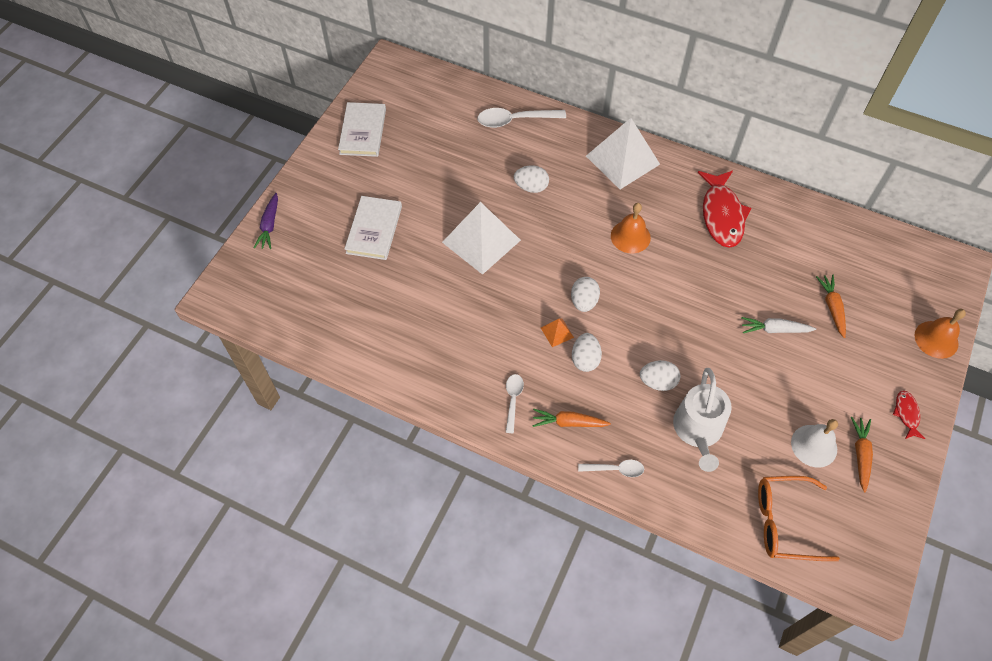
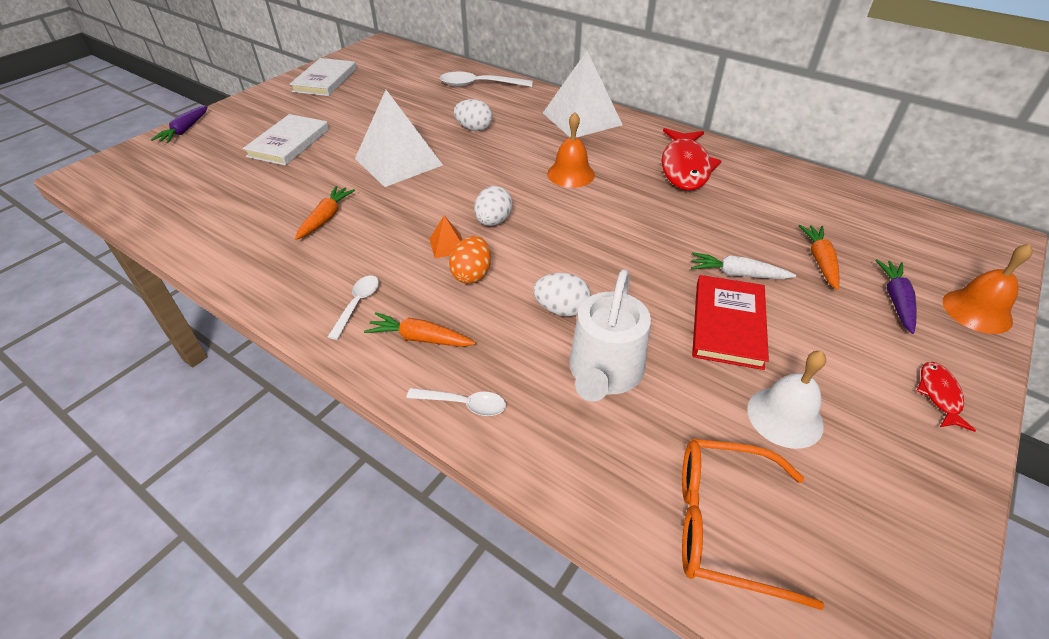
camera: 10 degrees right, 15 degrees down
(585, 359) = (472, 274): white egg -> orange egg
(772, 377) = (728, 324): none -> red book
(860, 455) = (863, 440): orange carrot -> orange carrot (326, 218)
(883, 338) = (896, 300): none -> purple carrot

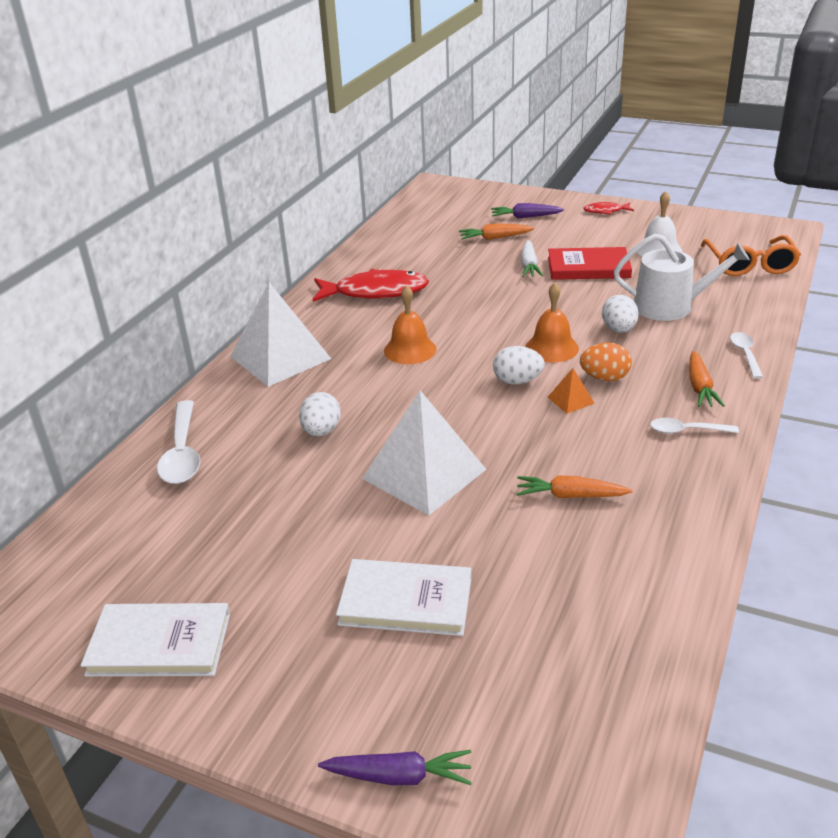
camera: 100 degrees left, 10 degrees down
(977, 311) = (521, 196): orange bell -> orange bell (551, 348)

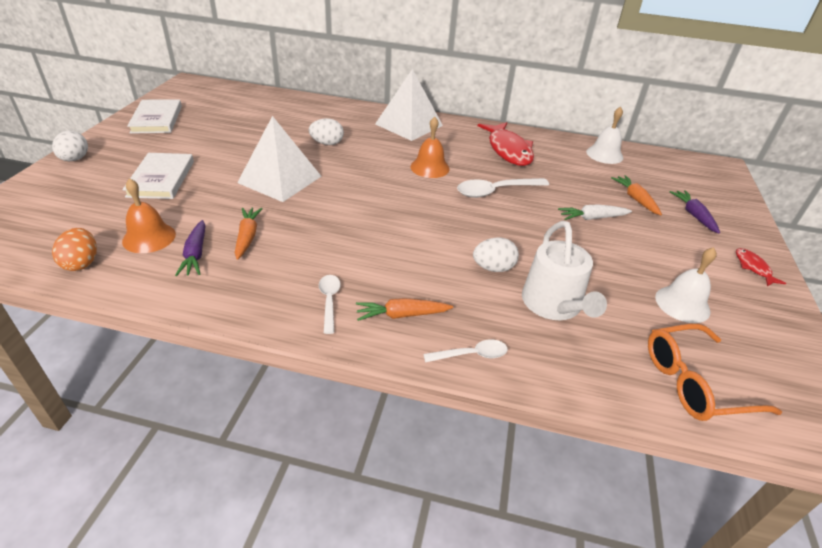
camera: 75 degrees right, 5 degrees up
(182, 452) = (306, 108): white spoon -> white spoon (496, 191)
(398, 237) = (604, 154): none -> white bell
(399, 776) = (37, 183): purple carrot -> purple carrot (196, 254)
(517, 381) = (395, 213): white egg -> white egg (75, 159)
(551, 348) = (450, 230): orange bell -> orange bell (149, 237)
(570, 400) = (371, 238): orange pyramid -> none
(588, 267) = (609, 252): red book -> none
(604, 378) = (408, 257): orange egg -> orange egg (82, 263)

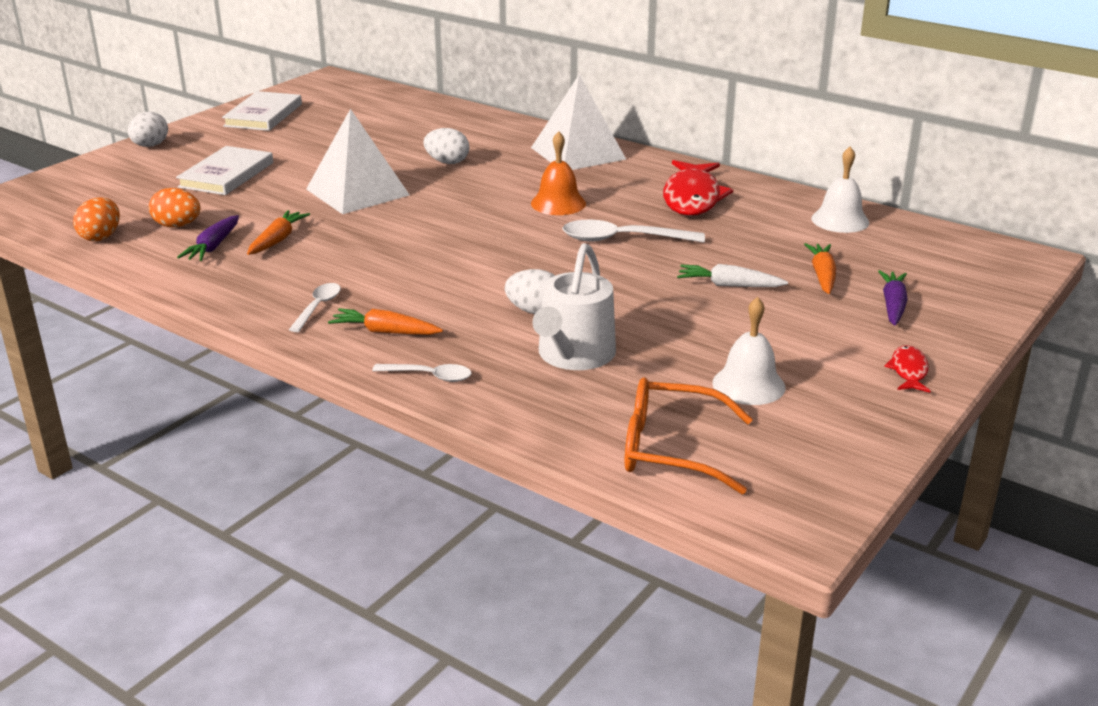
camera: 25 degrees right, 10 degrees down
(149, 237) = (177, 226): orange bell -> orange egg

